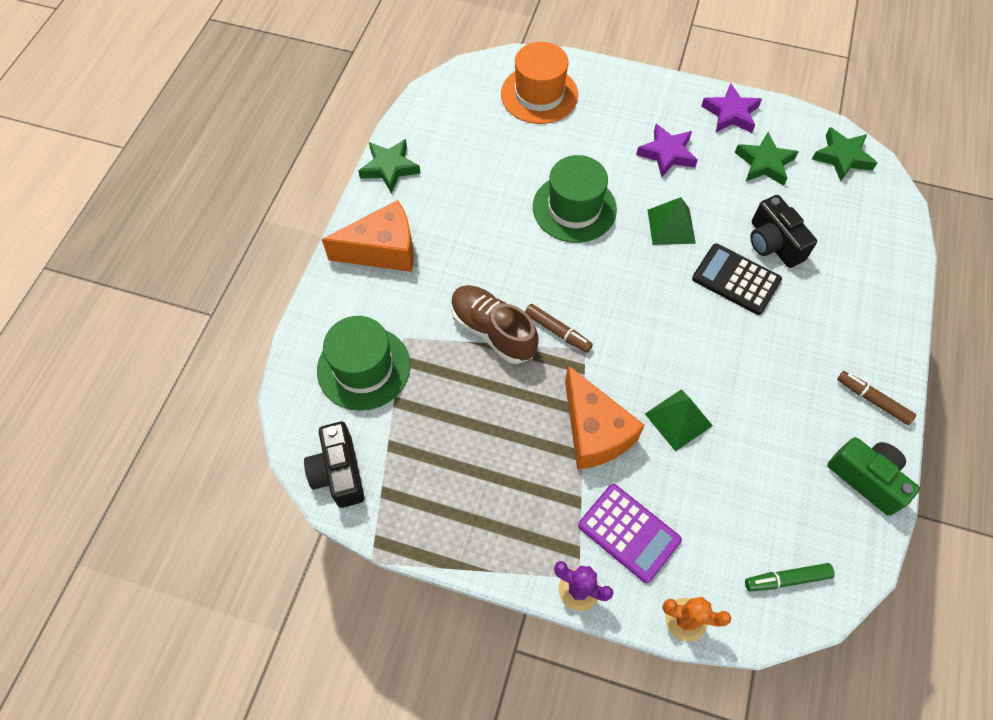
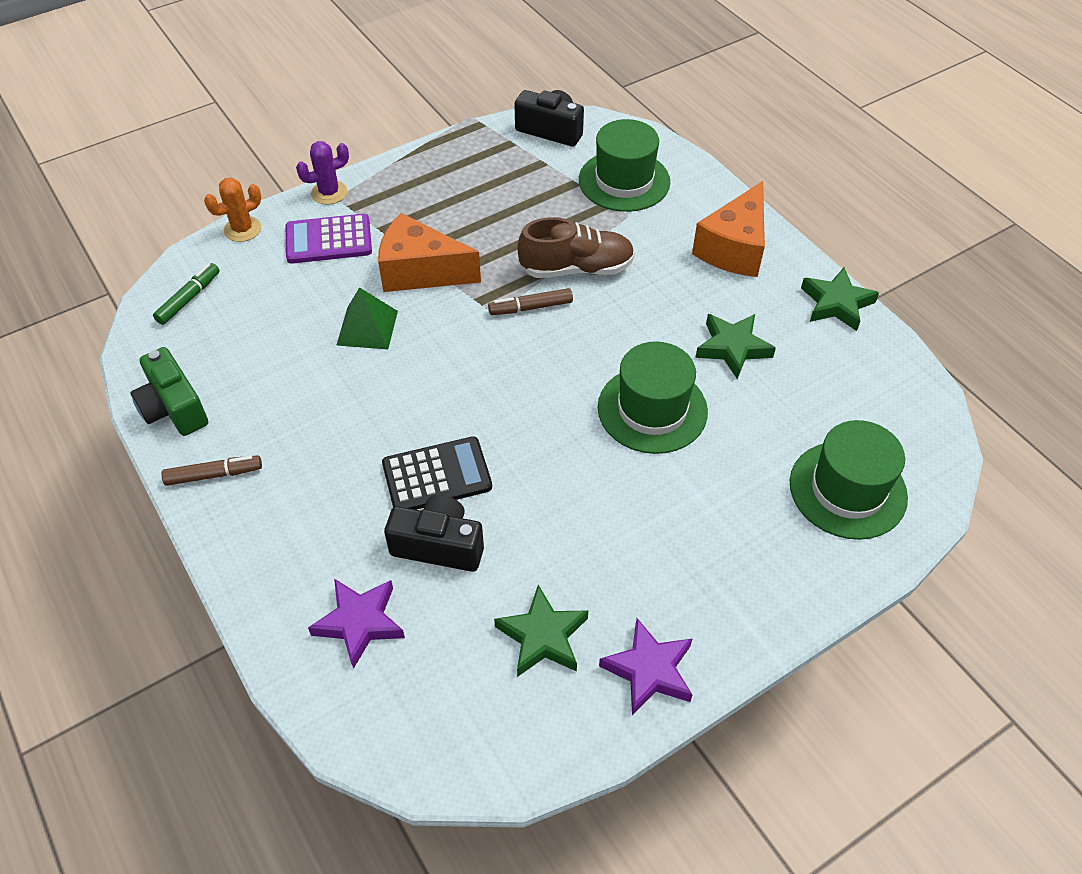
camera: 130 degrees right, 10 degrees down
(539, 94) = (847, 490): orange hat -> green hat
(667, 153) = (648, 547): purple star -> purple star (360, 623)
(671, 226) = (551, 472): green pyramid -> none
(842, 157) = (467, 737): green star -> green star (732, 348)
(866, 478) = (174, 408): green camera -> green camera turned 60 degrees clockwise

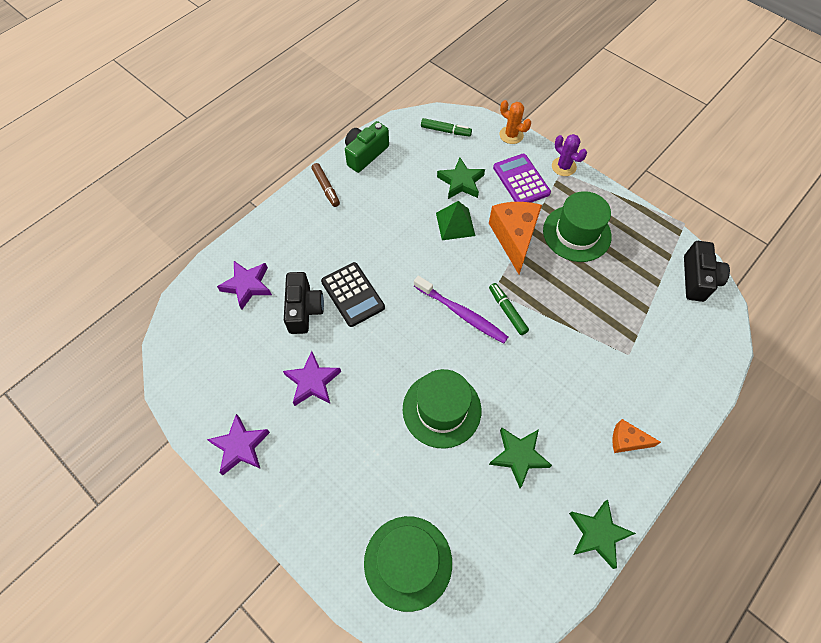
camera: 75 degrees right, 10 degrees up
(517, 355) = (462, 314): none -> purple toothbrush
(531, 307) = (507, 311): brown marker -> green marker
(543, 636) = (253, 381): green star -> green star (461, 182)
(568, 554) = (312, 382): none -> purple star
(576, 268) = (556, 331): brown shoe -> none
(624, 181) = (666, 343): green hat -> green hat (576, 233)
(734, 248) = (627, 441): orange cheese -> orange cheese, size x0.53

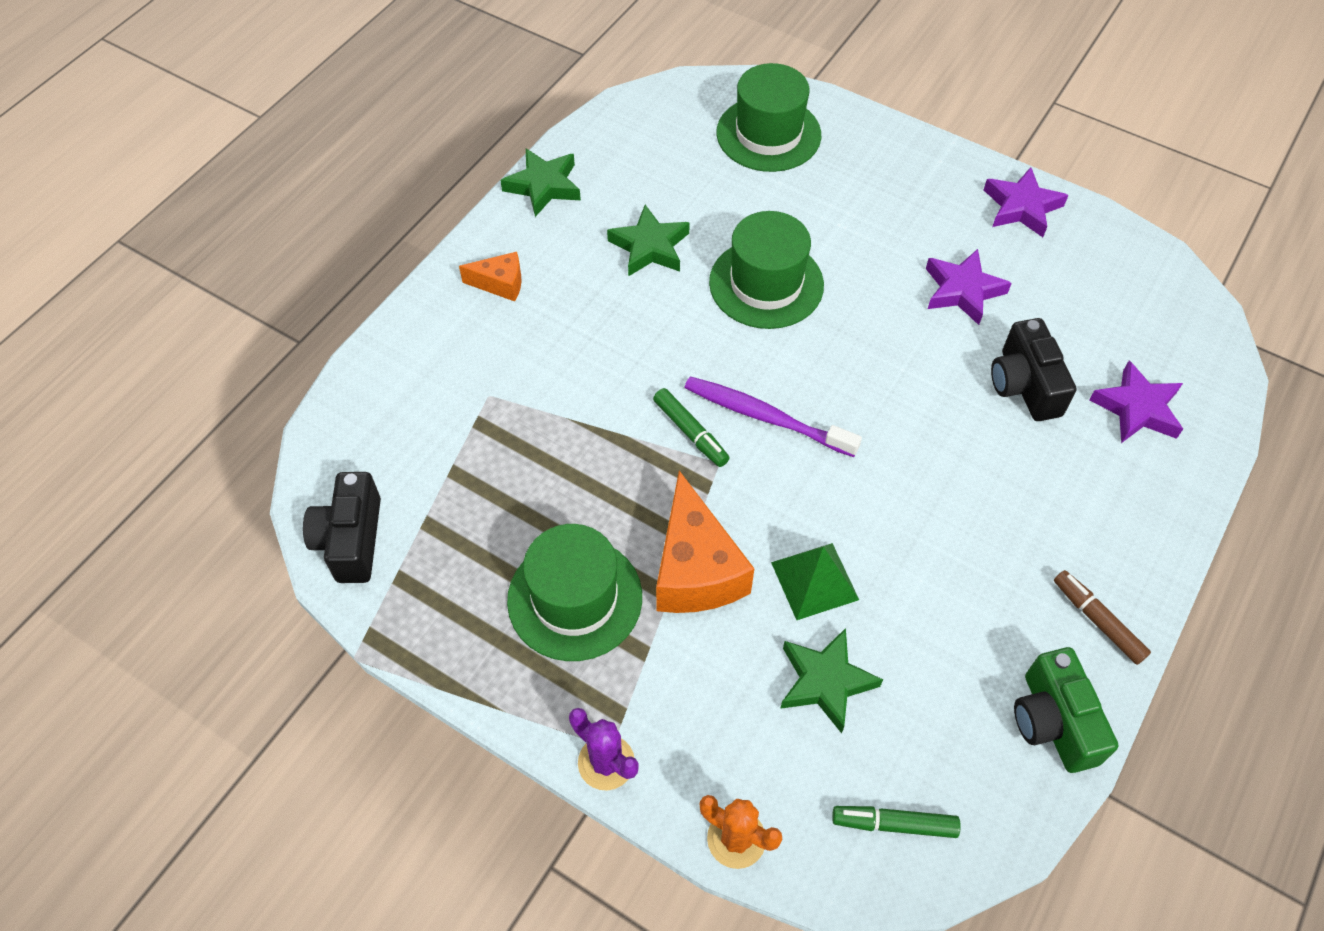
camera: 170 degrees right, 5 degrees down
(352, 294) = (956, 420): black calculator -> none
(365, 154) = (1053, 722): green camera -> green camera turned 135 degrees clockwise
(521, 180) = (697, 708): purple calculator -> none

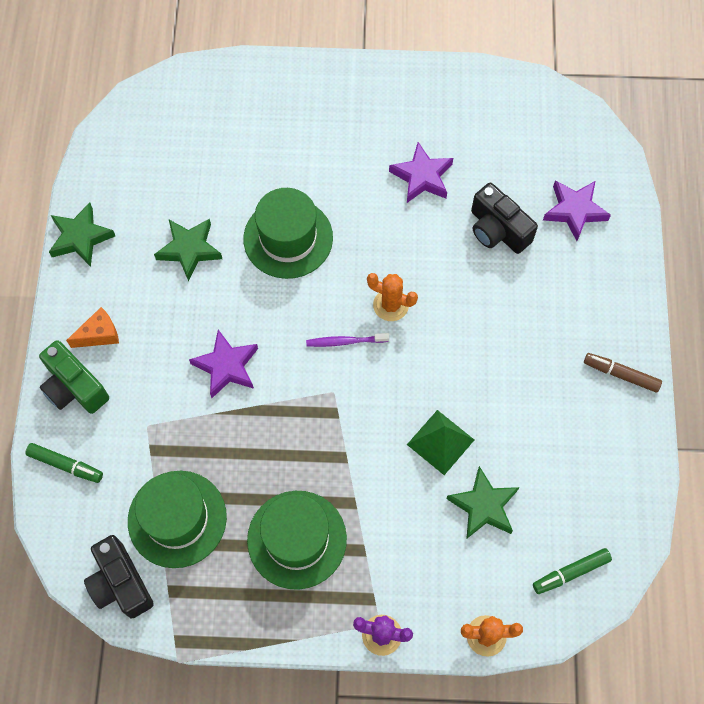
camera: 30 degrees left, 10 degrees up
(690, 432) = (302, 379): green marker -> green marker (65, 465)
(696, 569) = (362, 475): orange cheese -> none
(766, 417) = (345, 341): purple toothbrush -> purple toothbrush, size x0.59
(768, 134) = (220, 112): green hat -> green hat (177, 519)
(844, 404) = (391, 305): none -> orange cactus
(1021, 207) = (427, 89): purple star -> purple star (226, 366)
(1053, 722) = (627, 455): green camera -> green camera (74, 387)

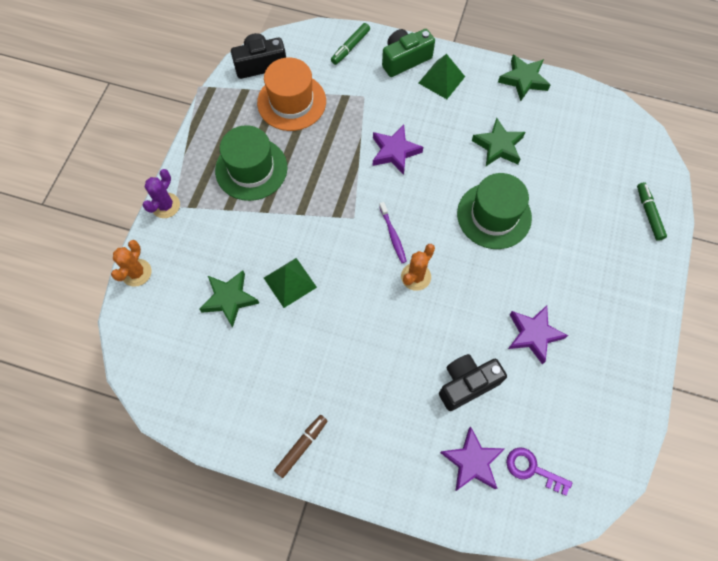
camera: 105 degrees right, 0 degrees up
(99, 334) = (441, 79): orange cheese -> green pyramid
(177, 519) = (291, 102): green hat -> orange hat
(345, 341) = (393, 235): purple toothbrush -> purple toothbrush turned 150 degrees clockwise
(562, 158) = (532, 469): none -> purple key
(571, 572) = (156, 347): green marker -> green marker (649, 214)

